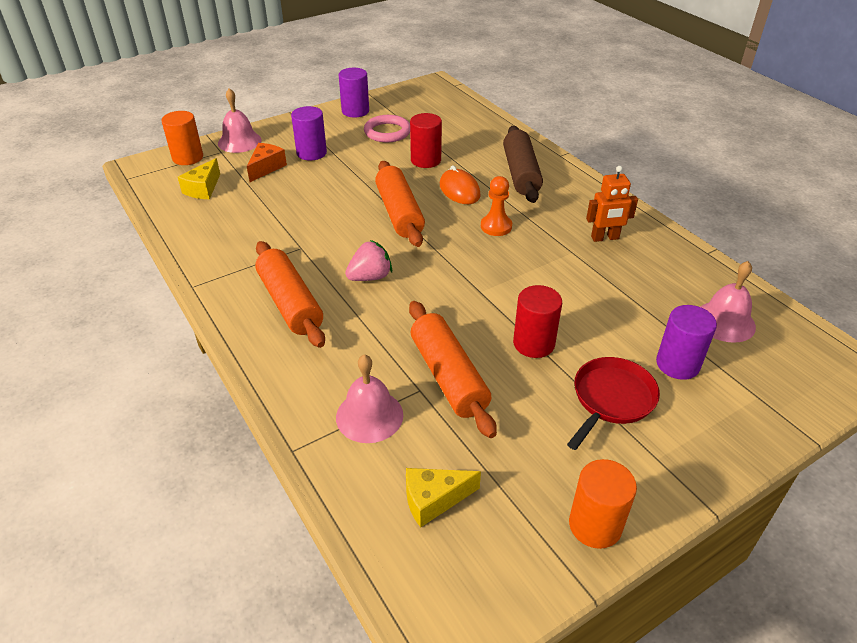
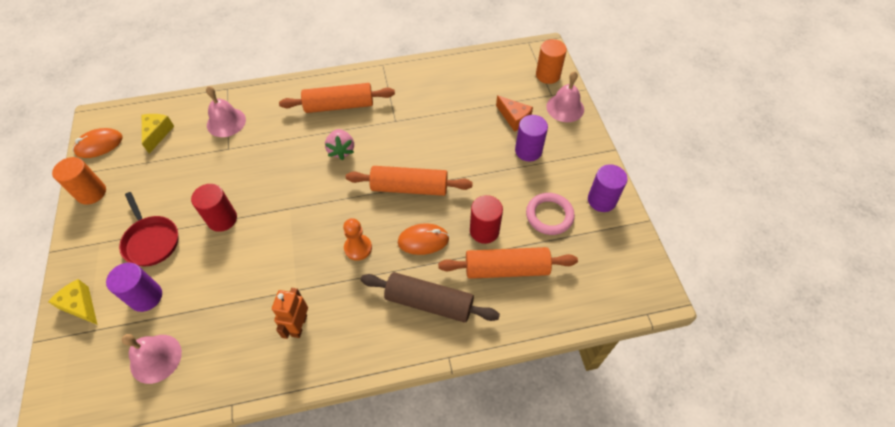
camera: 110 degrees right, 15 degrees up
(203, 189) = (496, 79): yellow cheese -> yellow cheese (81, 306)
(448, 376) = (228, 165): orange rolling pin -> orange rolling pin (506, 269)
(501, 583) = (99, 145): none -> orange mouse

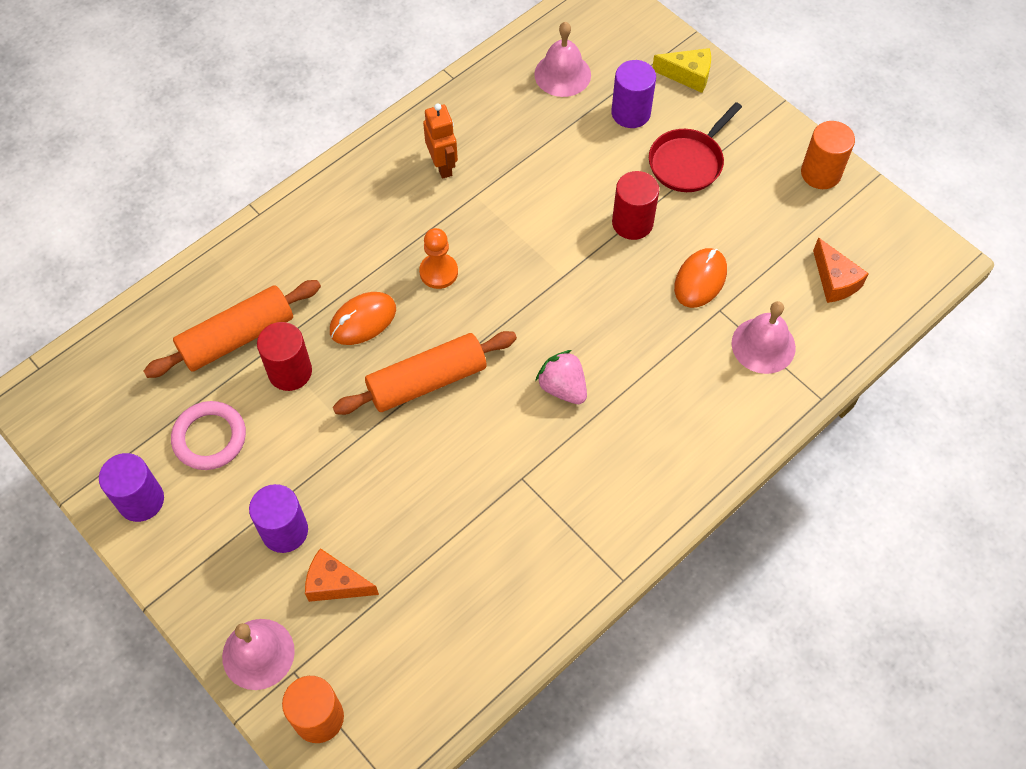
camera: 150 degrees right, 5 degrees up
(99, 145) = (889, 229): orange mouse -> orange mouse (700, 280)
(151, 241) = (688, 162): red pan -> red pan turned 75 degrees counterclockwise
(157, 134) = (835, 280): yellow cheese -> orange cheese
(339, 106) = (627, 459): orange rolling pin -> none
(429, 302) = (312, 255): brown rolling pin -> none

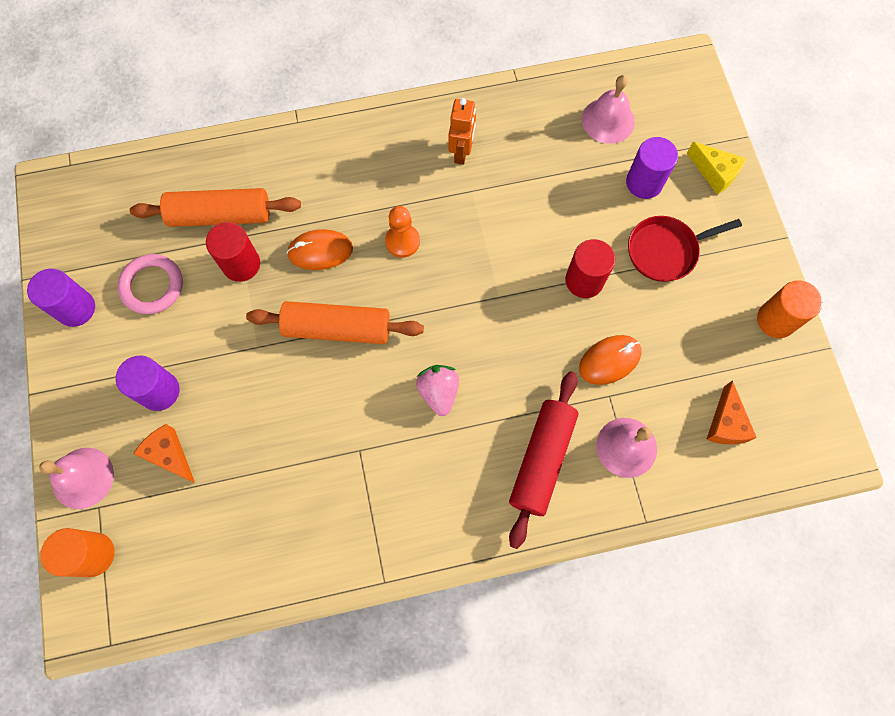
camera: 30 degrees right, 10 degrees up
(696, 396) = (542, 460): none -> red rolling pin

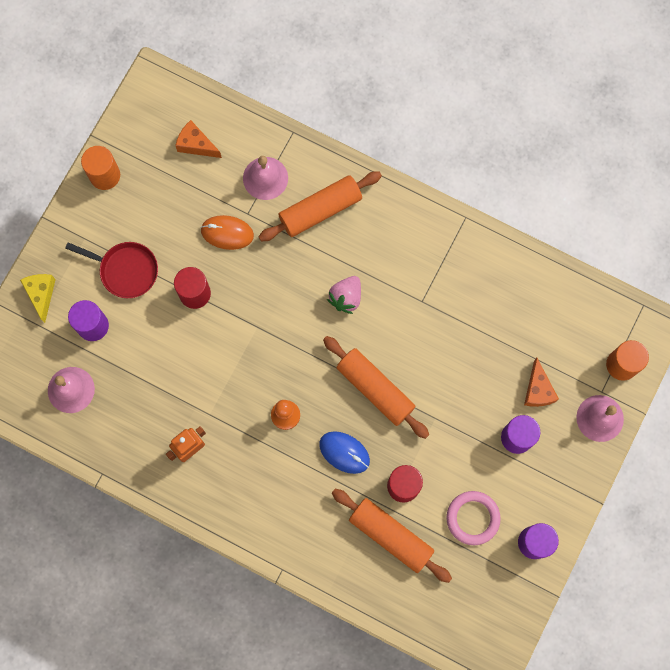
camera: 140 degrees left, 5 degrees up
(320, 251) = (344, 452): orange mouse -> blue mouse
(542, 460) = (320, 210): red rolling pin -> orange rolling pin
(726, 423) = (196, 145): orange cheese -> orange cheese turned 105 degrees counterclockwise

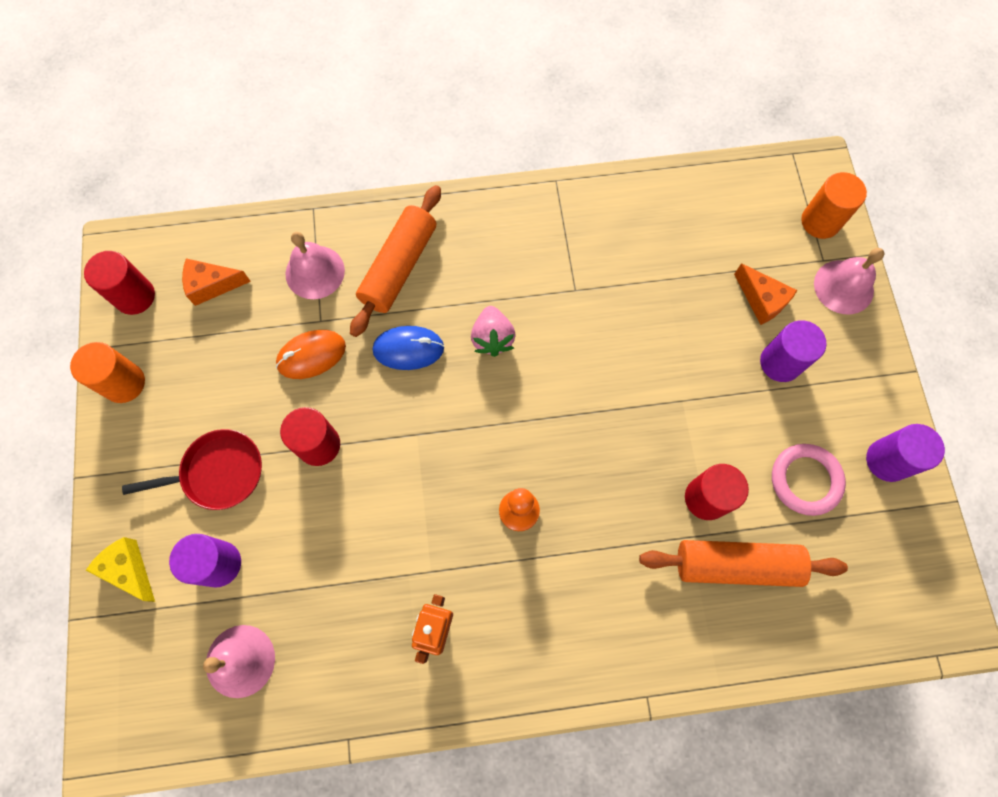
camera: 35 degrees left, 5 degrees down
(145, 120) = (135, 296): none -> red cylinder
(344, 452) = (615, 506): blue mouse -> blue mouse (408, 349)
(375, 389) = (596, 413): orange rolling pin -> none

